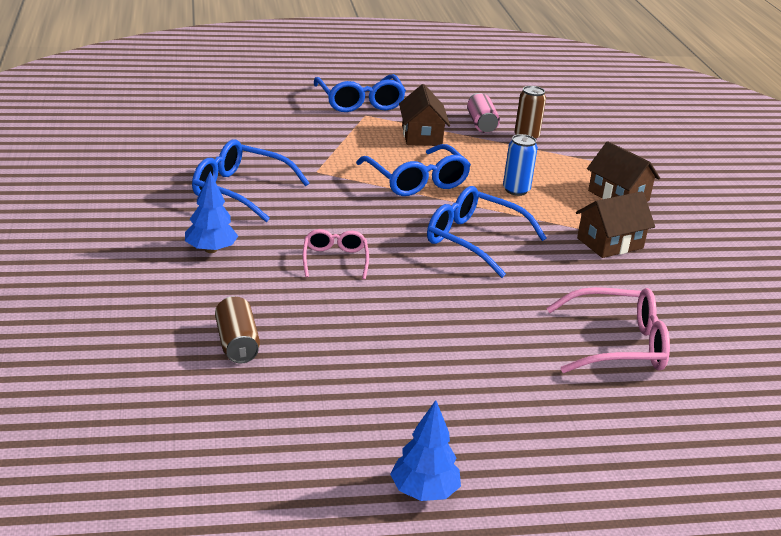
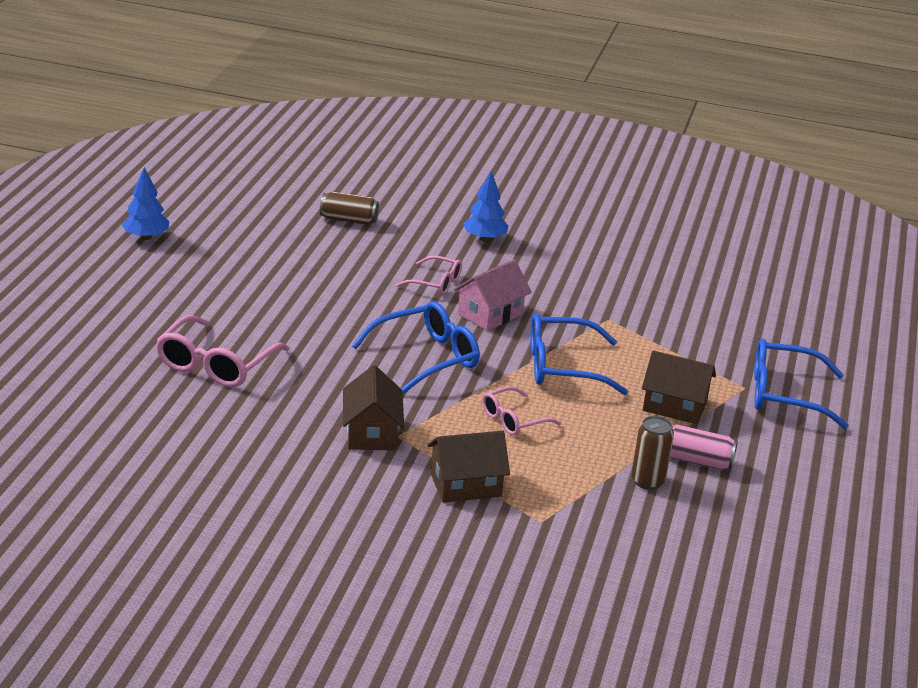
camera: 115 degrees right, 0 degrees up
(240, 190) = (584, 273): blue glasses -> none
(365, 223) = (490, 314): none -> pink house
(516, 190) = (513, 420): blue can -> pink glasses

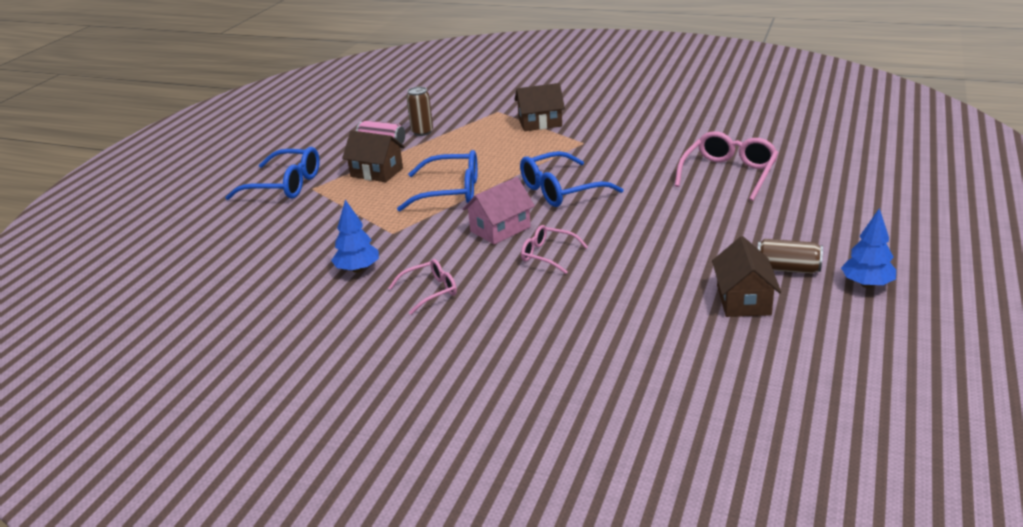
camera: 170 degrees left, 0 degrees up
(348, 220) = (646, 327): brown can -> brown can (787, 269)
(371, 433) = (601, 143): brown house -> brown house (743, 300)
(484, 239) = (487, 313): blue tree -> blue tree (357, 269)
(513, 420) = (500, 156): pink glasses -> pink glasses (430, 291)

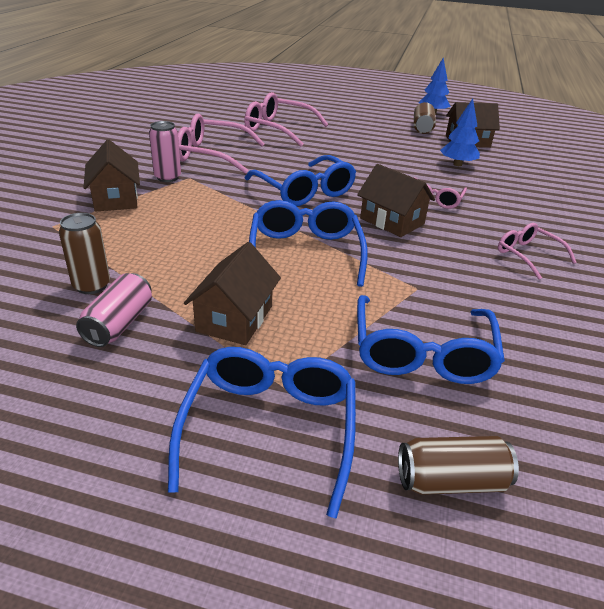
camera: 100 degrees left, 5 degrees up
(228, 228) = (451, 481): none -> brown can
(321, 229) = (422, 353): none -> blue glasses
(357, 269) = (511, 306): blue tree -> blue tree (457, 164)
(500, 229) = (392, 221): pink house -> brown house
(582, 135) = (167, 177): none -> pink can
(639, 147) = (212, 154): none -> pink glasses

